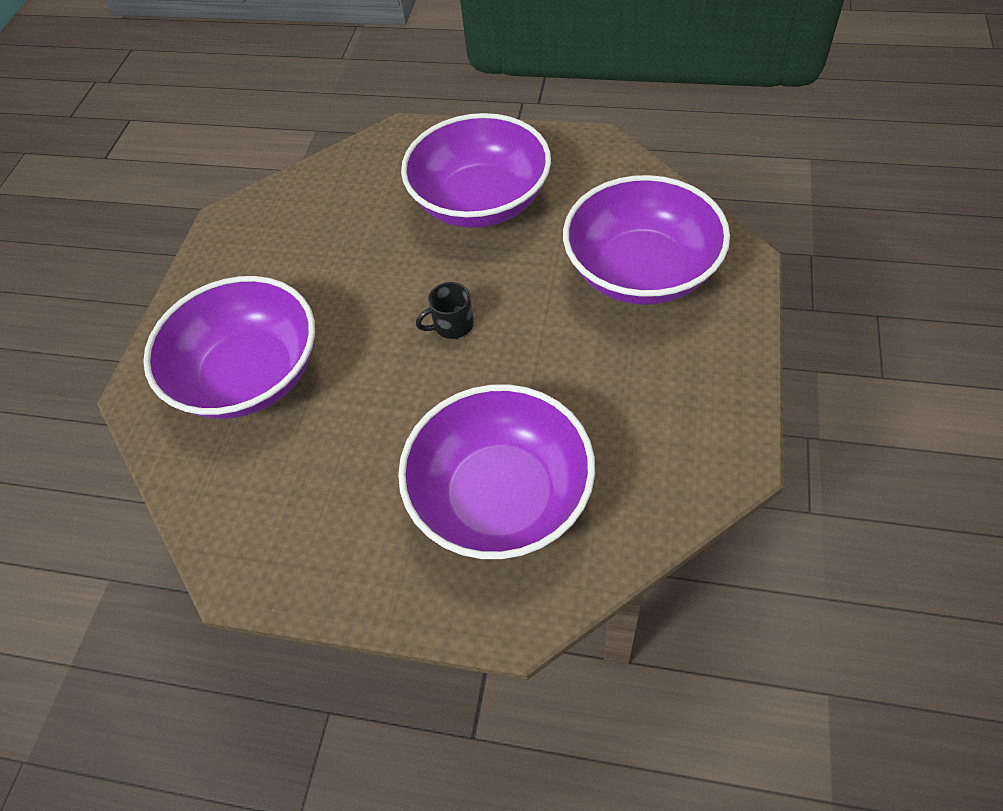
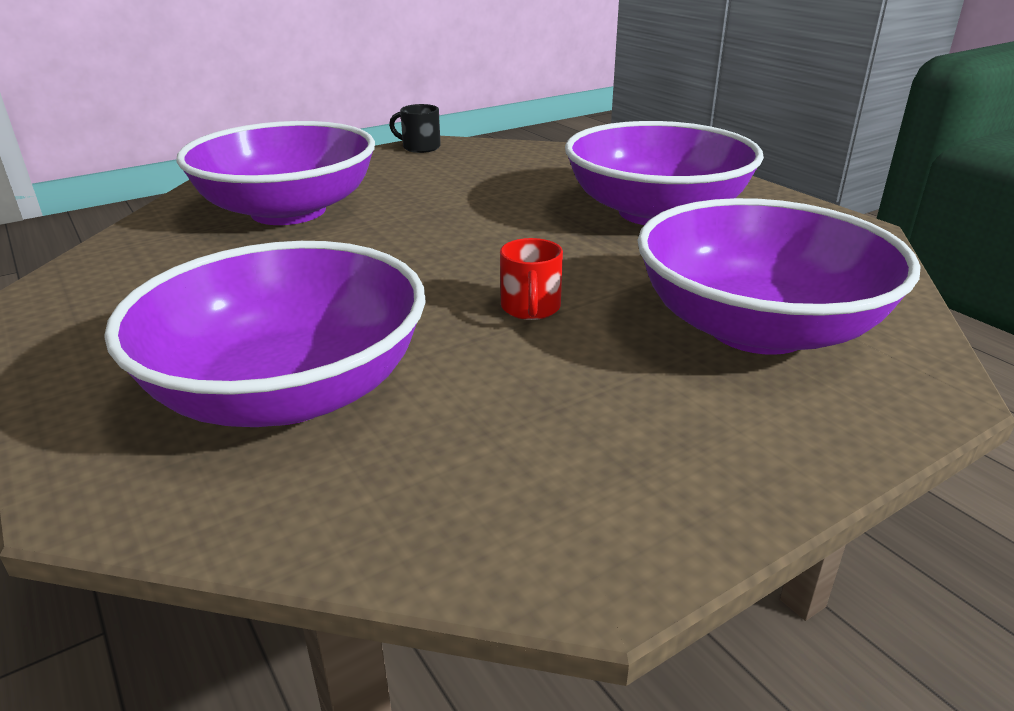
camera: 40 degrees right, 25 degrees down
(452, 325) = (484, 263): black mug -> black mug (420, 147)
(527, 342) = (530, 308): none -> red mug

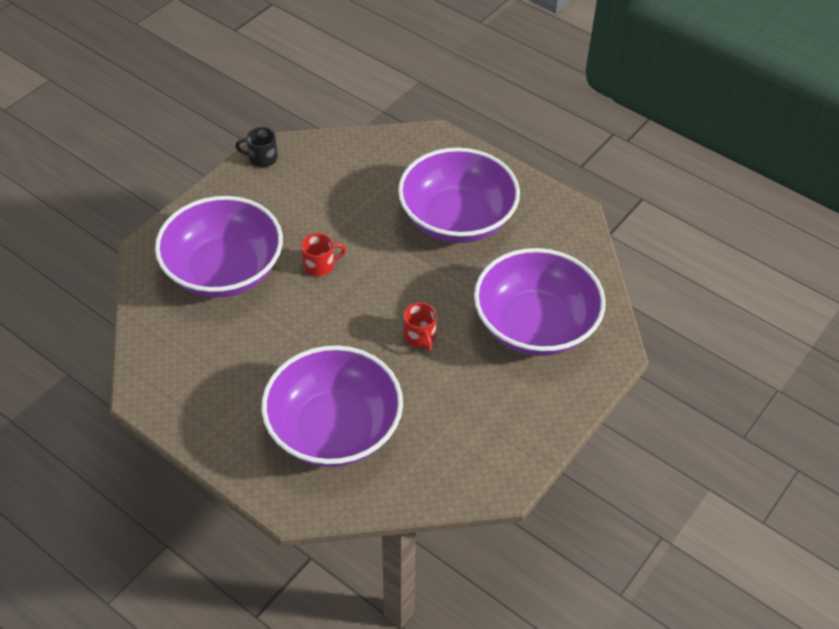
camera: 20 degrees left, 20 degrees up
(423, 223) = (320, 265): none -> red mug

